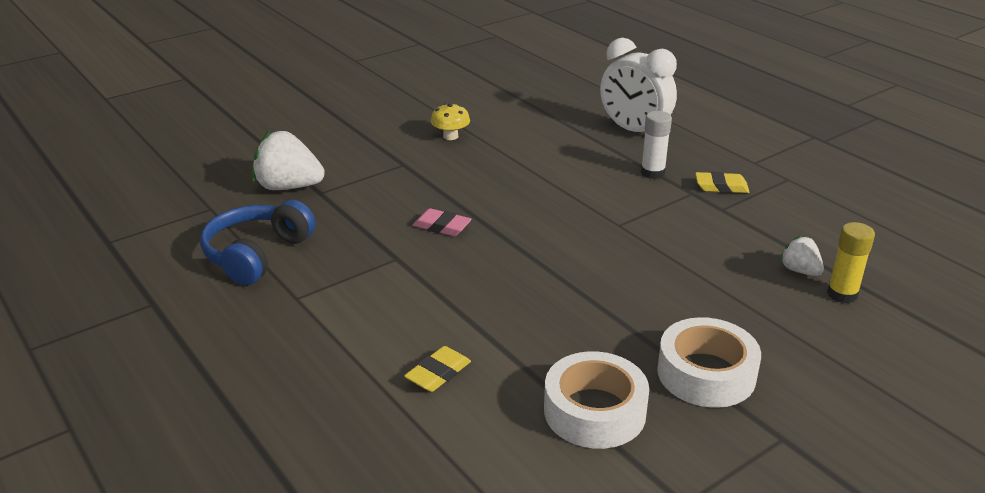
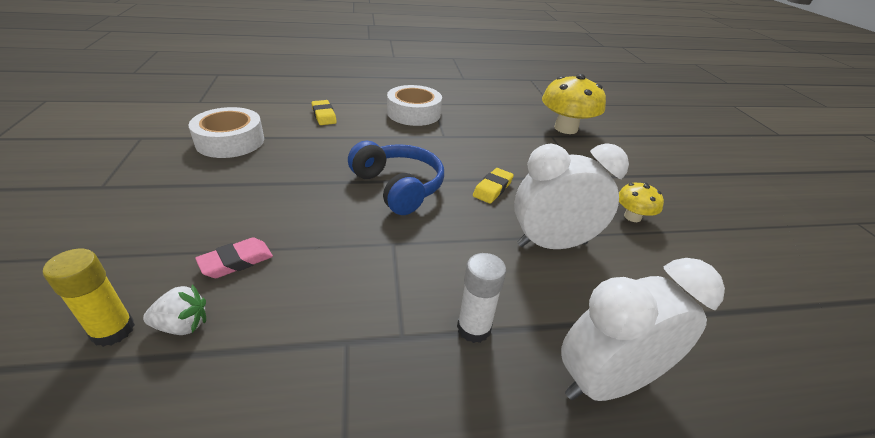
camera: 115 degrees right, 5 degrees up
(257, 254) = (486, 104): blue headphones -> blue headphones (398, 187)
(288, 187) = (566, 128): white strawberry -> yellow mushroom
(442, 226) = (468, 161): pink eraser -> pink eraser (236, 261)
(531, 162) = (552, 244): none -> white clock
(706, 373) = (186, 189): white tape -> white tape (414, 113)
(721, 187) = (391, 379): yellow eraser -> yellow eraser (492, 189)

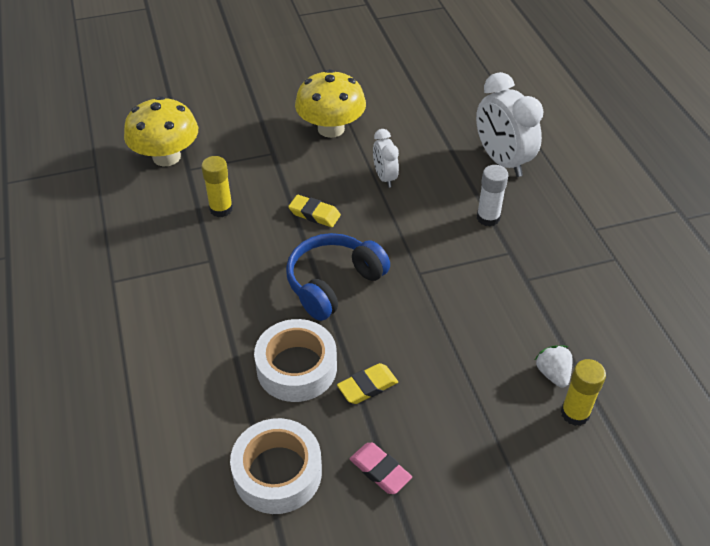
camera: 95 degrees left, 10 degrees up
(236, 261) = (480, 370): pink eraser -> pink eraser (380, 470)
(324, 115) = (178, 393): yellow eraser -> yellow eraser (367, 386)
(414, 113) = (150, 297): white tape -> white tape (296, 367)
(502, 145) = (221, 209): none -> yellow glue stick
(552, 244) = (384, 177): white clock -> white clock, size x0.55
(632, 217) = (331, 129): yellow mushroom -> yellow mushroom, size x1.89

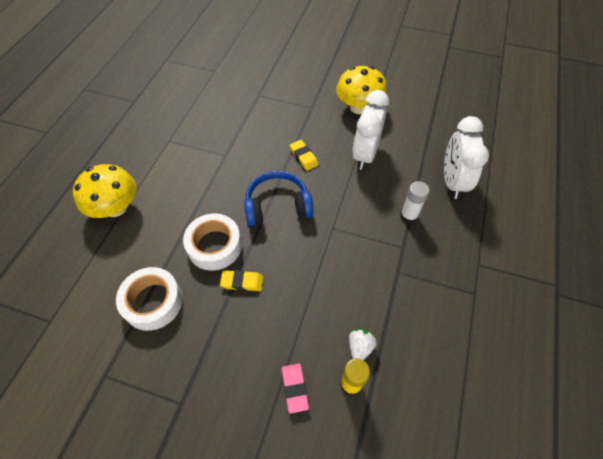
camera: 35 degrees right, 10 degrees up
(166, 157) = (253, 82): yellow mushroom -> yellow mushroom (116, 208)
(221, 209) = (255, 127): yellow glue stick -> none
(380, 470) = (205, 339): pink eraser -> pink eraser (295, 388)
(384, 177) = (365, 155): white clock -> white clock, size x1.81

